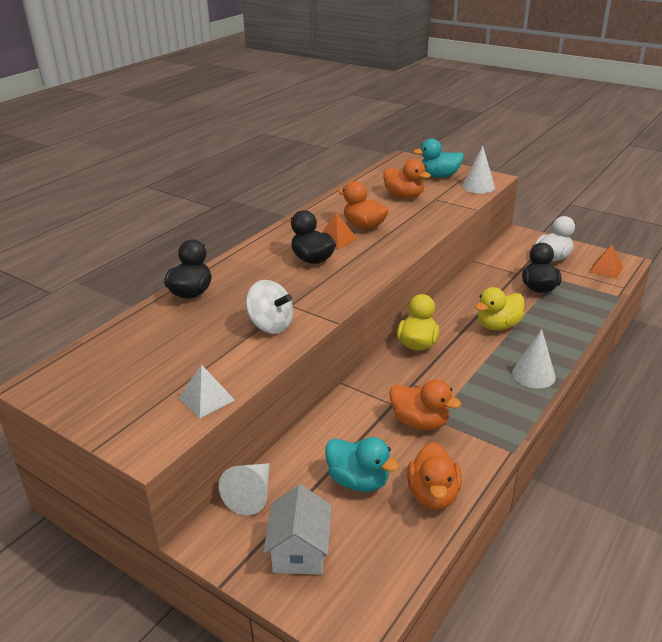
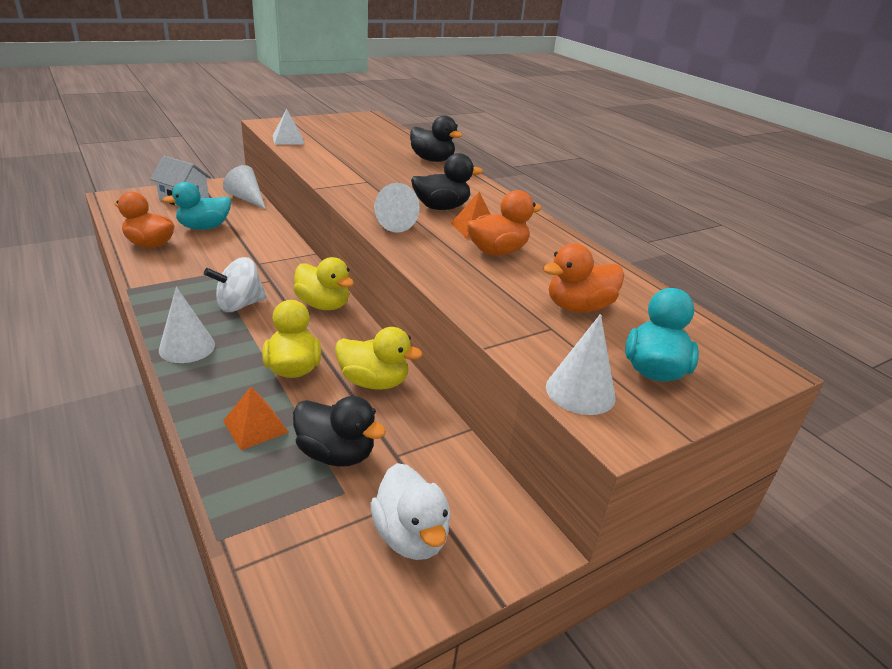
camera: 110 degrees right, 0 degrees up
(271, 325) = (346, 169): white spinning top -> white spinning top (239, 305)
(366, 270) = (390, 222): none -> white cone
(420, 422) = (221, 266): orange duck -> none
(474, 296) = (374, 382): none -> yellow duck
(606, 269) = (309, 591): orange pyramid -> orange pyramid (255, 426)

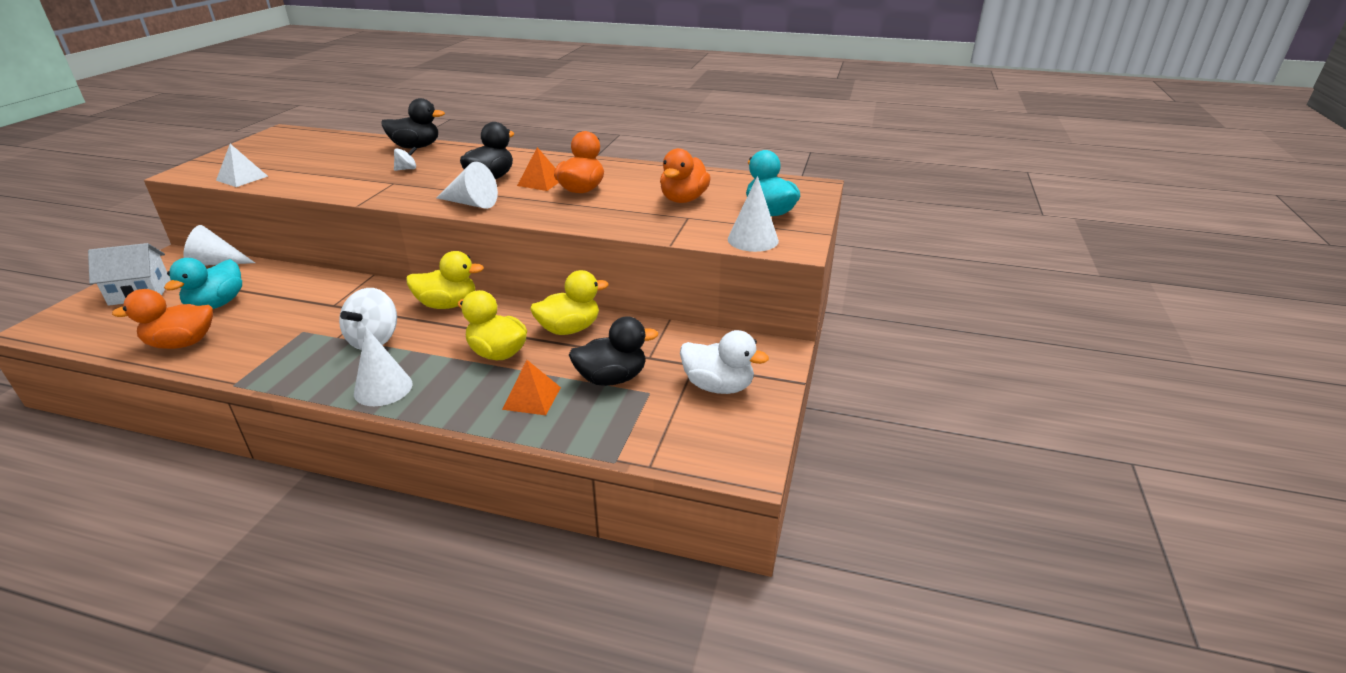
camera: 40 degrees left, 0 degrees up
(395, 174) = (407, 169): none -> white spinning top

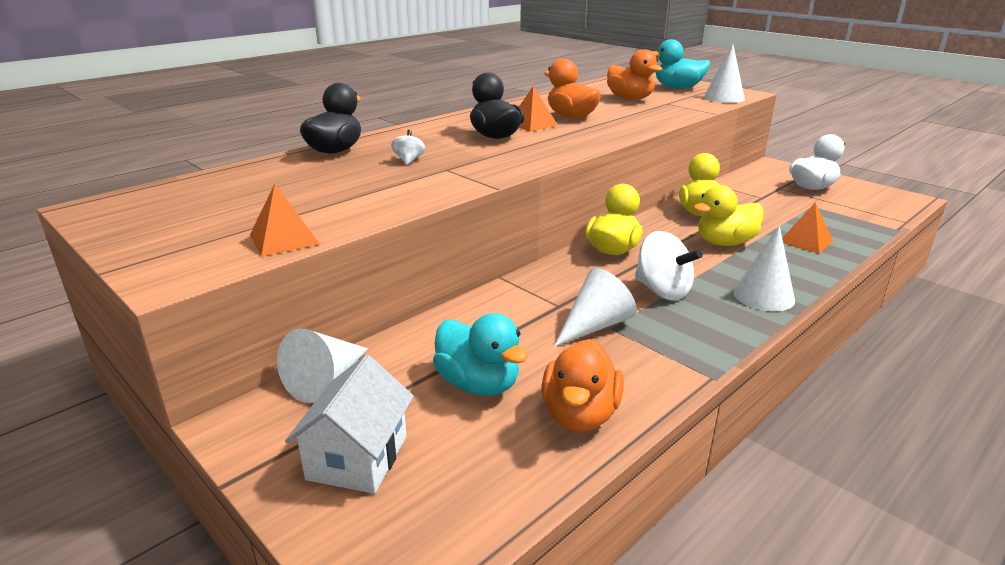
camera: 60 degrees left, 5 degrees down
(242, 178) = (284, 239): white pyramid -> orange pyramid
(471, 203) = (556, 149): white cone -> white cone (595, 325)
(611, 378) = (787, 212): black duck -> none

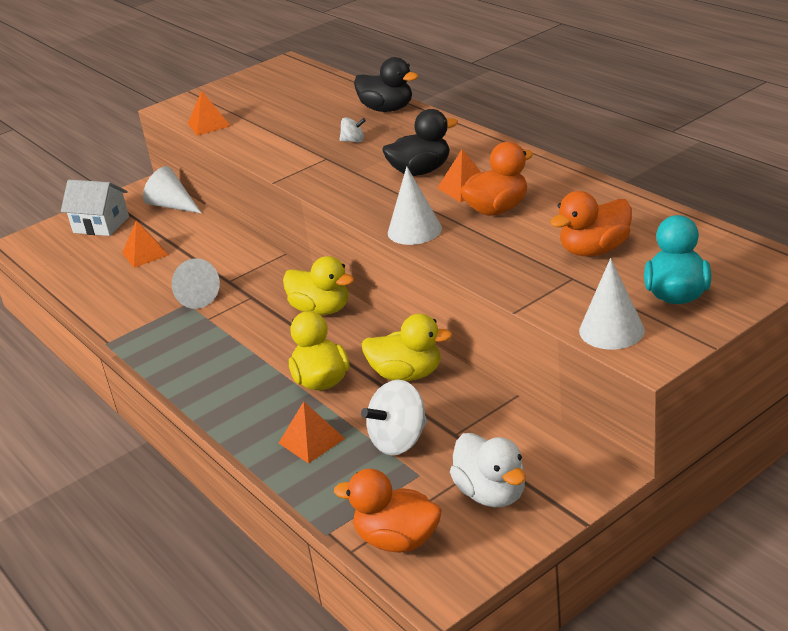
camera: 100 degrees right, 5 degrees up
(478, 384) = (145, 254): turquoise duck -> orange pyramid
(580, 415) = (97, 289): orange duck -> orange duck (397, 540)
(662, 291) = (233, 331): white spinning top -> white spinning top (399, 440)
(763, 296) = (204, 386): white cone -> white cone (414, 230)

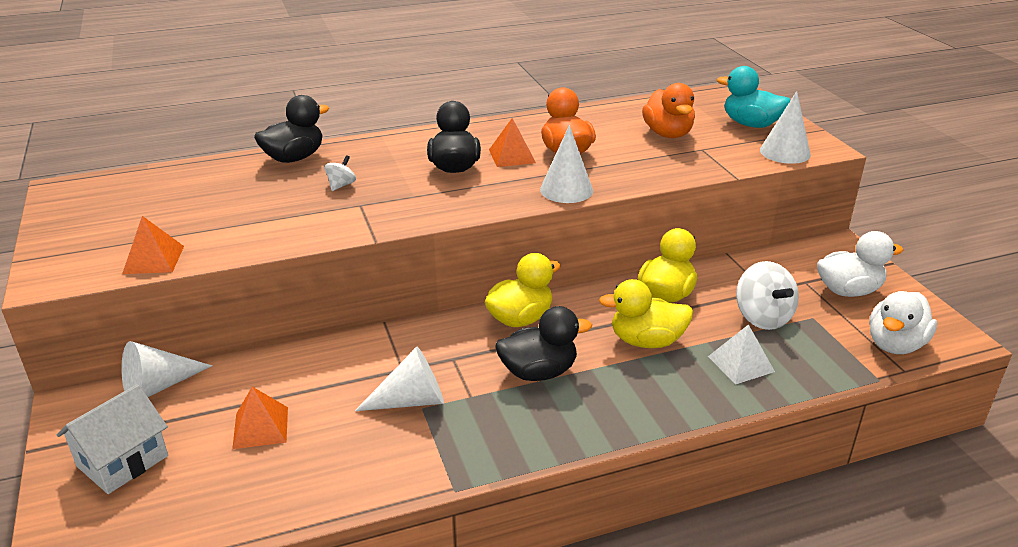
camera: 75 degrees left, 0 degrees up
(250, 339) = (538, 372): none -> black duck
(311, 441) = (741, 364): orange pyramid -> white pyramid
(397, 540) = (895, 344): orange duck -> white duck

